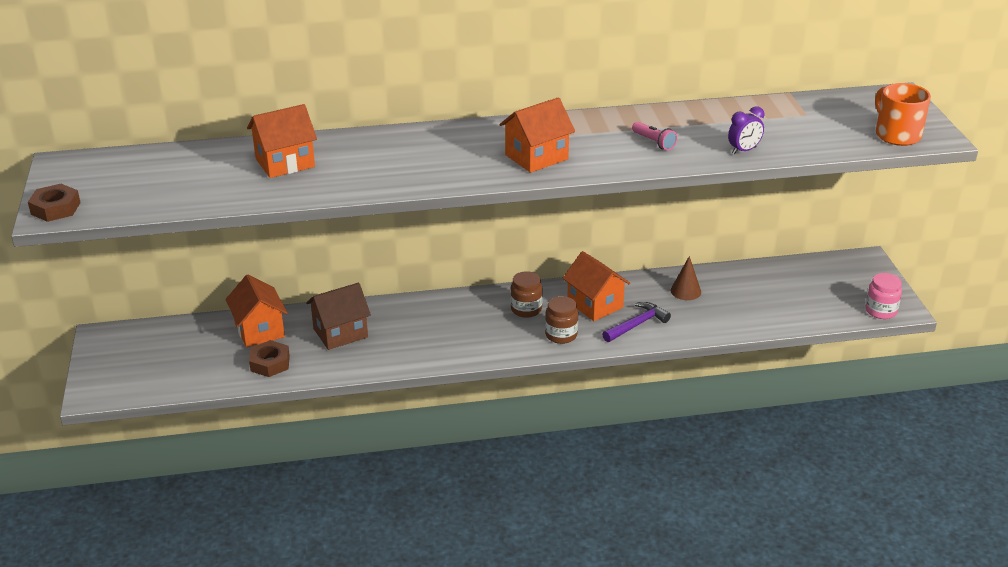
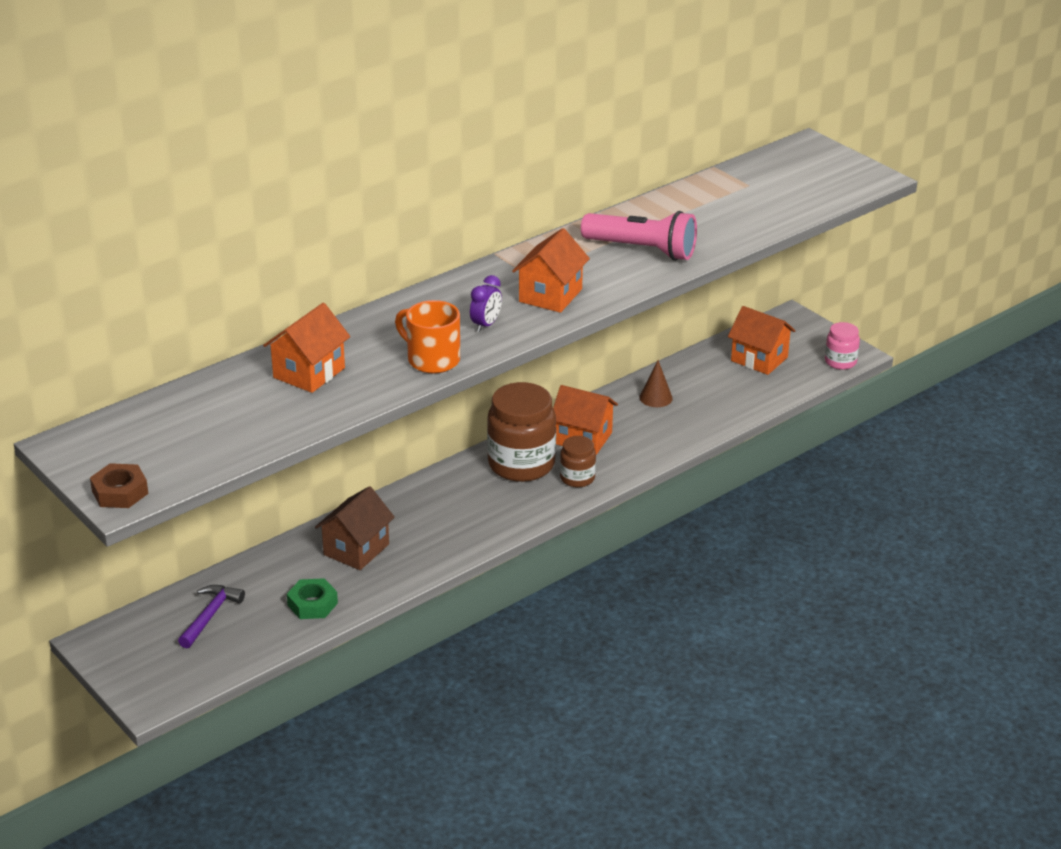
camera: 30 degrees left, 0 degrees up
(259, 330) = (267, 576): orange house -> orange house (759, 359)
(270, 363) = (312, 604): brown nut -> green nut
(526, 309) = (521, 464): brown jar -> brown jar, size x1.93
(637, 324) = (639, 444): purple hammer -> purple hammer (210, 615)
(654, 142) = (642, 250): pink flashlight -> pink flashlight, size x2.15
(743, 150) = (728, 236): purple clock -> purple clock (486, 325)
(896, 135) = (841, 184): orange mug -> orange mug (432, 359)

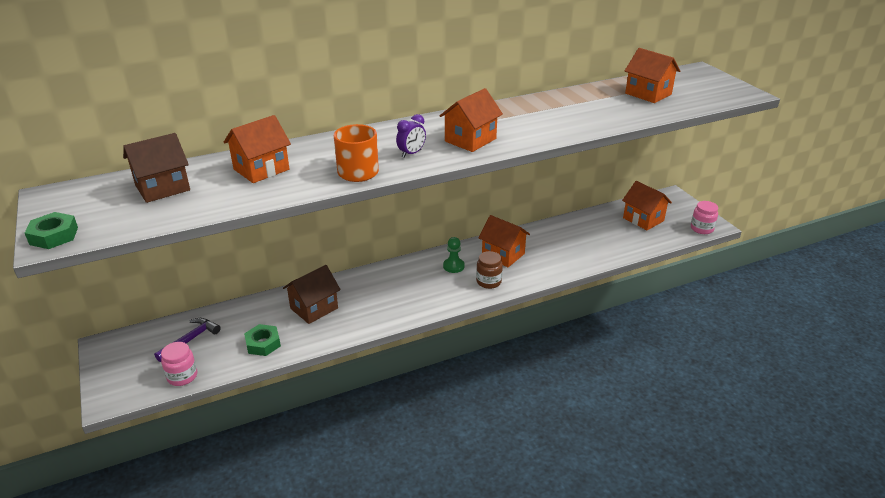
camera: 15 degrees right, 0 degrees up
(120, 492) = (54, 236): brown nut -> green nut
(202, 415) = (162, 188): none -> brown house
(229, 660) = (182, 376): none -> pink jar
(521, 464) = (453, 266): brown jar -> green pawn
(642, 250) = (553, 119): pink flashlight -> none
(655, 397) = (563, 235): brown cone -> none
(751, 194) = (648, 94): none -> orange house

